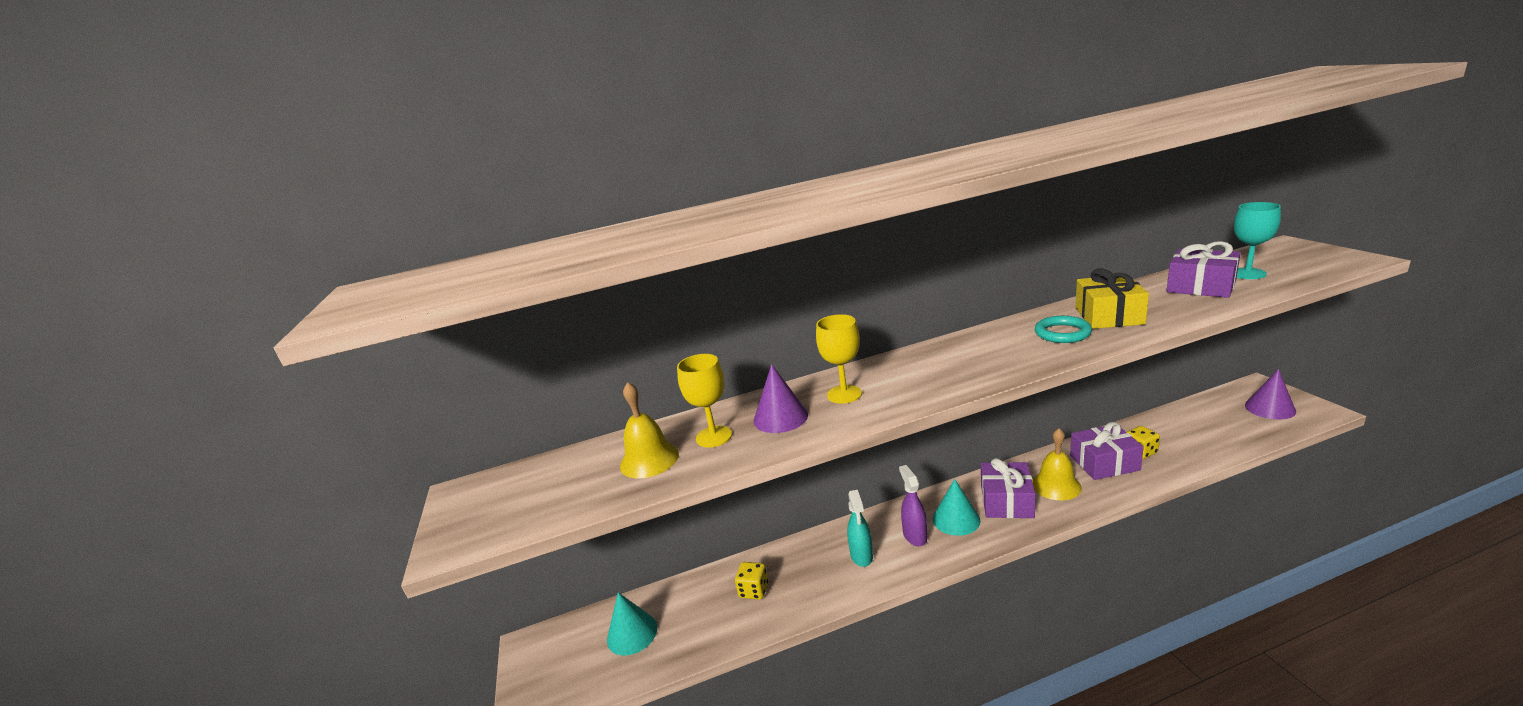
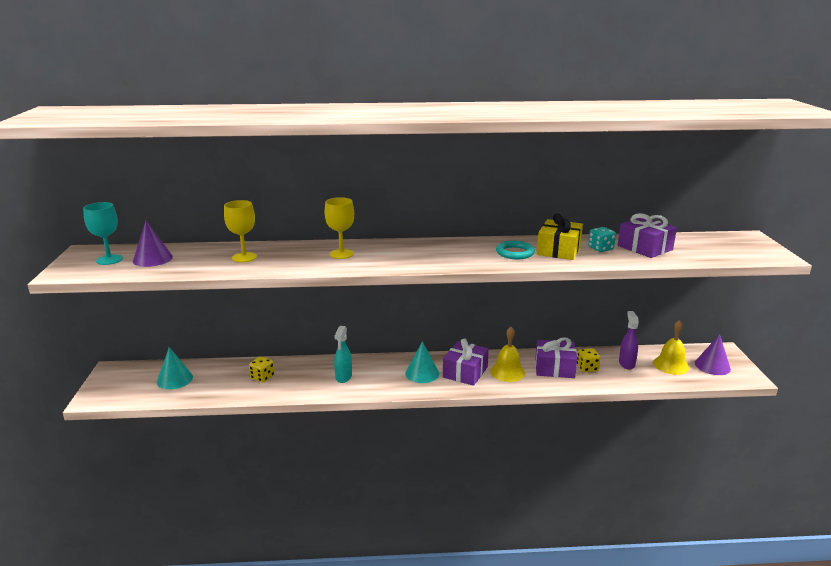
camera: 10 degrees right, 0 degrees up
(649, 460) = (198, 260): yellow bell -> yellow bell (671, 365)
(780, 417) = (291, 257): purple cone -> purple cone (152, 259)
(914, 536) = (387, 375): purple spray bottle -> purple spray bottle (626, 363)
(1153, 301) = (600, 248): none -> turquoise dice
(1247, 273) = (688, 247): turquoise goblet -> turquoise goblet (109, 260)

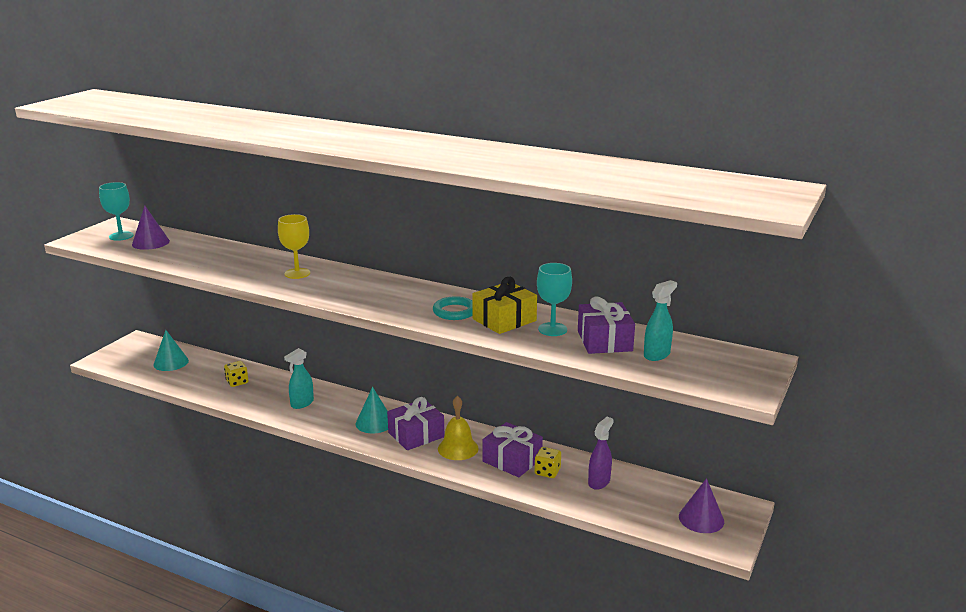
camera: 30 degrees right, 0 degrees up
(244, 257) = (217, 257): yellow goblet -> none
(600, 248) = (552, 329): turquoise dice -> turquoise goblet
(671, 365) = (650, 501): yellow bell -> none
(689, 248) = (657, 355): none -> turquoise spray bottle

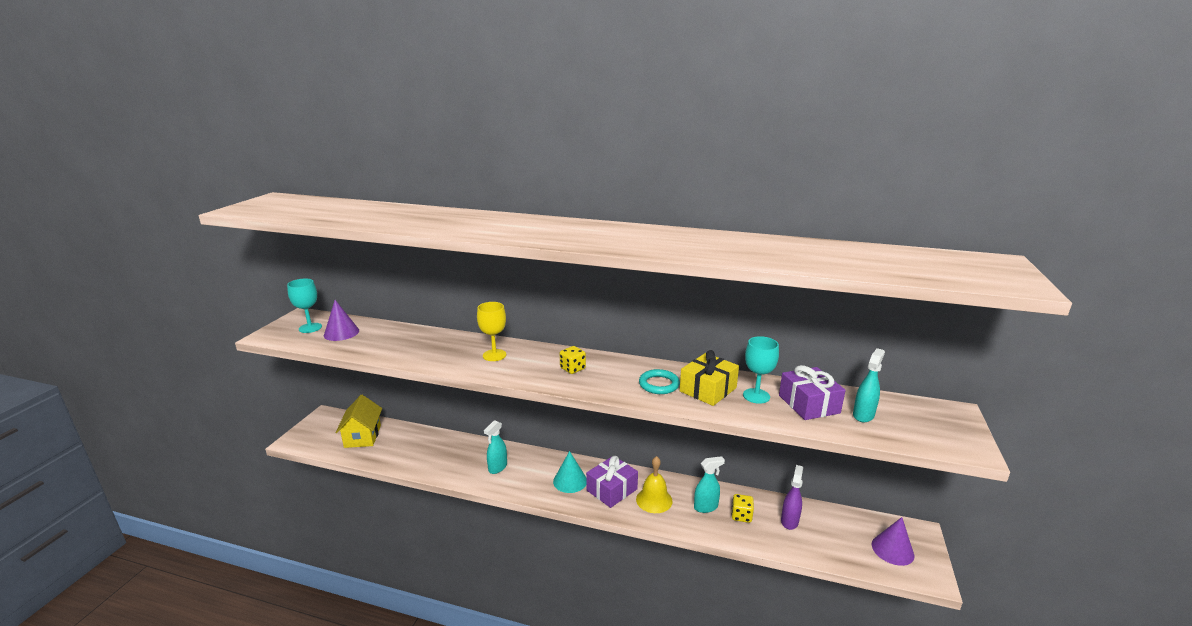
camera: 10 degrees left, 0 degrees up
(171, 362) = (363, 436): turquoise cone -> yellow house
(237, 382) = (431, 451): yellow dice -> yellow dice (572, 368)
(512, 460) = (706, 507): purple gift -> turquoise spray bottle

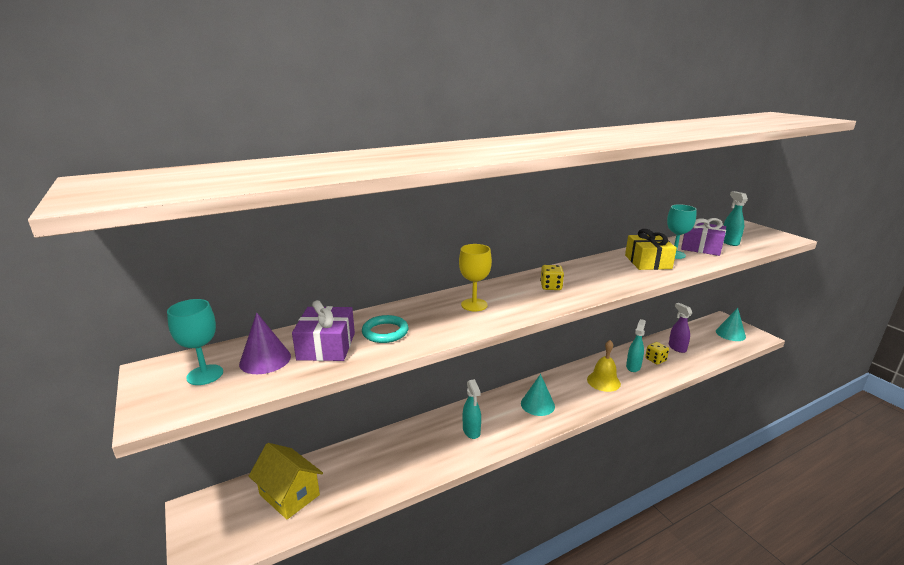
camera: 45 degrees left, 0 degrees up
(612, 490) = (571, 392): purple gift -> purple gift (326, 346)
(659, 384) = (620, 271): turquoise ring -> turquoise ring (385, 332)
(892, 549) = (730, 334): purple cone -> turquoise cone

